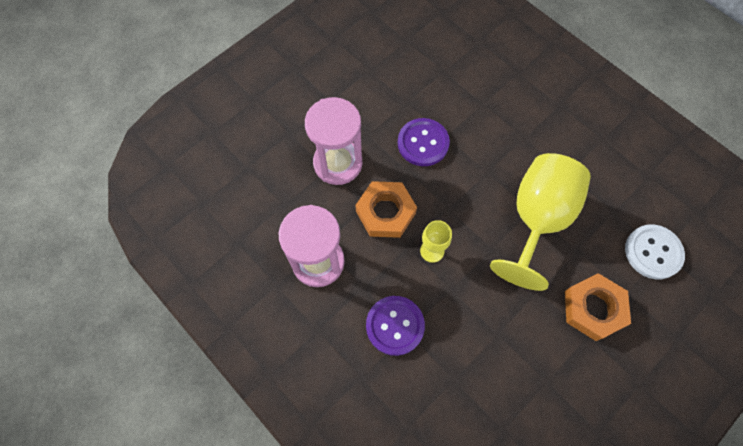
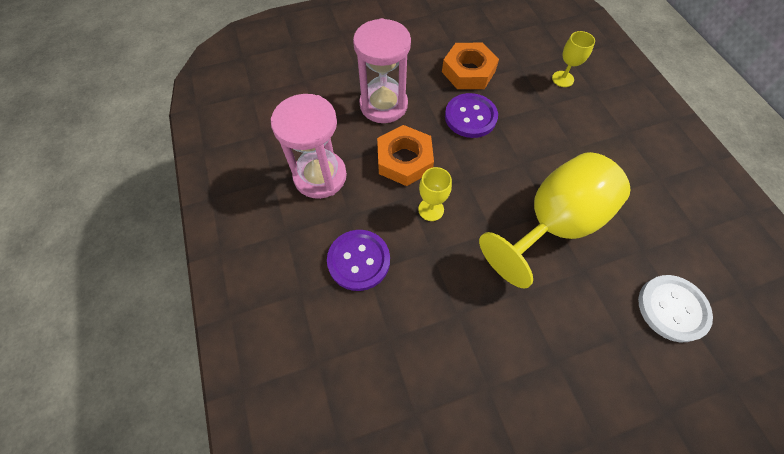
camera: 25 degrees right, 5 degrees down
(486, 69) = (562, 79): none -> yellow goblet
(593, 308) = (576, 336): orange nut -> orange nut (468, 71)

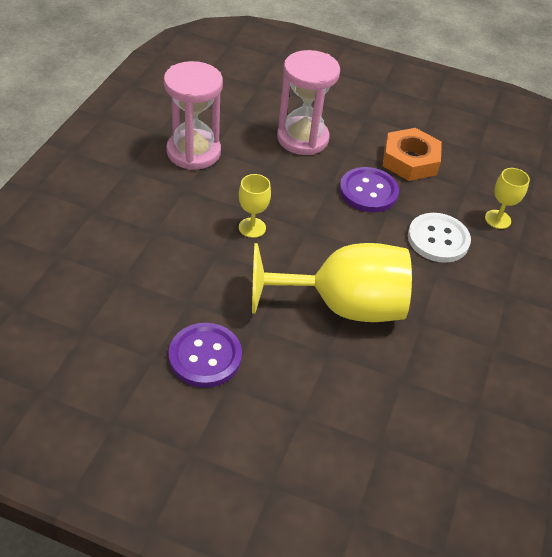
camera: 35 degrees right, 15 degrees down
(359, 260) = (157, 220): purple button -> purple button (205, 356)
(404, 160) = (272, 184): orange nut -> none
(672, 308) = (373, 432): white button -> white button (438, 239)

